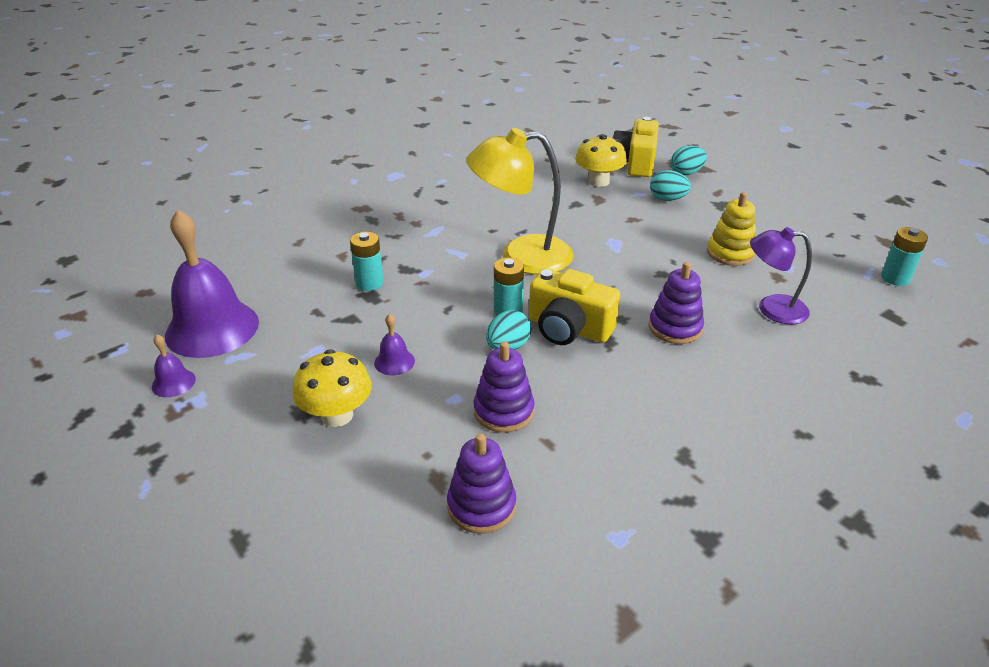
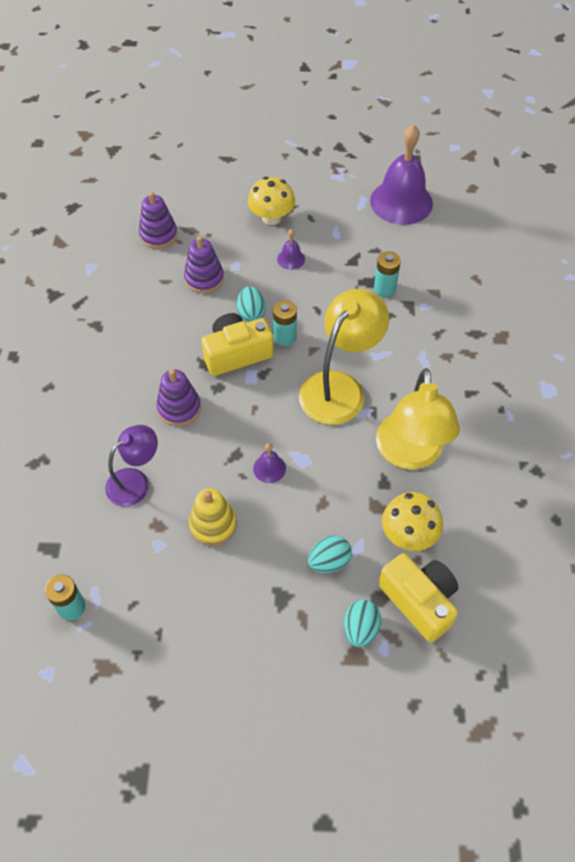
camera: 130 degrees right, 20 degrees up
(173, 383) = (362, 172): purple bell -> purple bell (269, 468)
(536, 203) = (410, 454): none -> yellow lamp

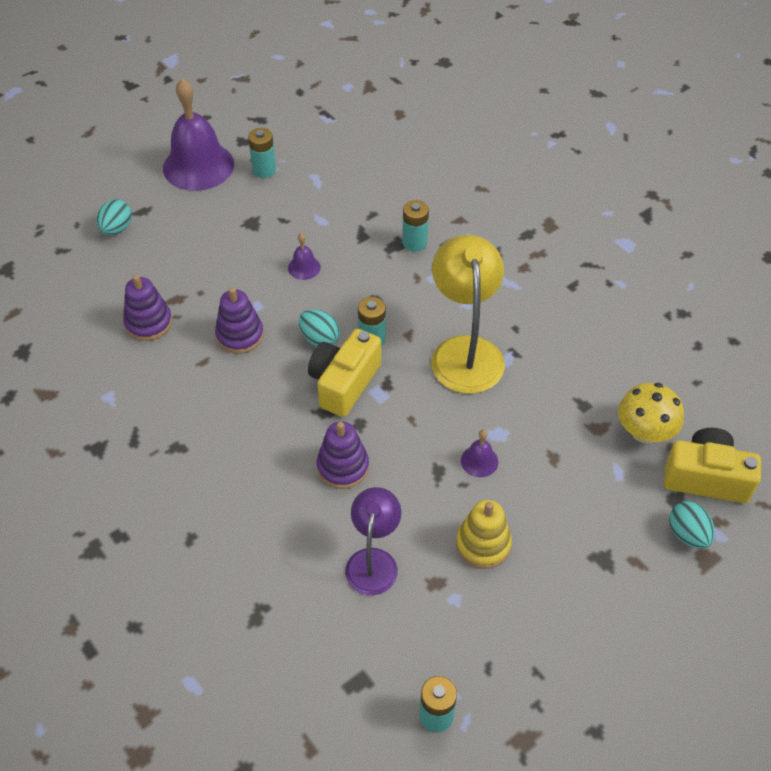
camera: 40 degrees left, 5 degrees down
(271, 217) = (246, 241): yellow mushroom -> none
(329, 561) = (608, 500): turquoise egg -> turquoise egg (116, 229)
(333, 175) = (264, 170): none -> turquoise battery
(401, 202) = (351, 159): purple bell -> purple bell (198, 166)
(410, 454) = (578, 367): yellow lamp -> none

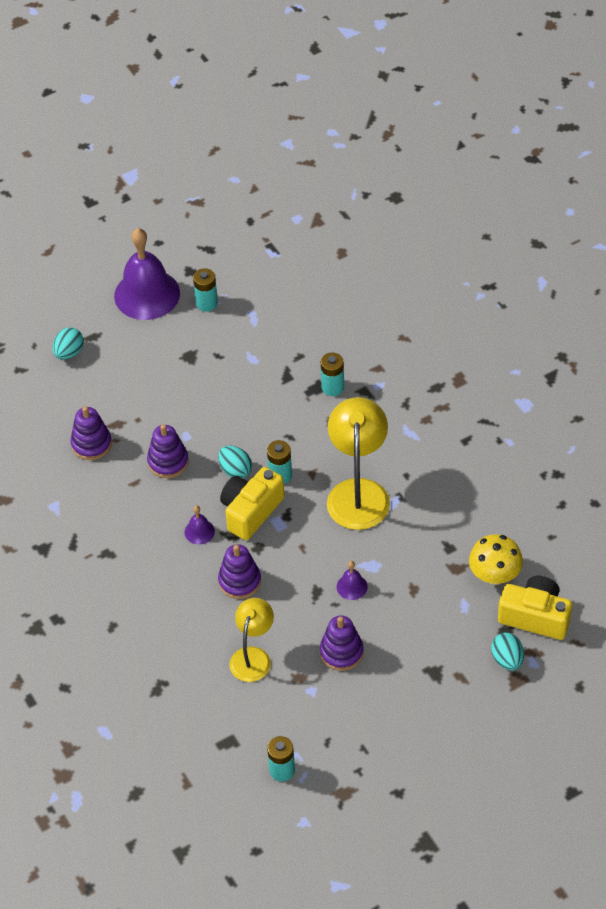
camera: 10 degrees right, 0 degrees up
(304, 267) = (231, 403): purple bell -> purple bell (199, 531)
(373, 561) = (253, 656): purple lamp -> yellow lamp
(483, 544) = (341, 652): yellow stacking toy -> purple stacking toy

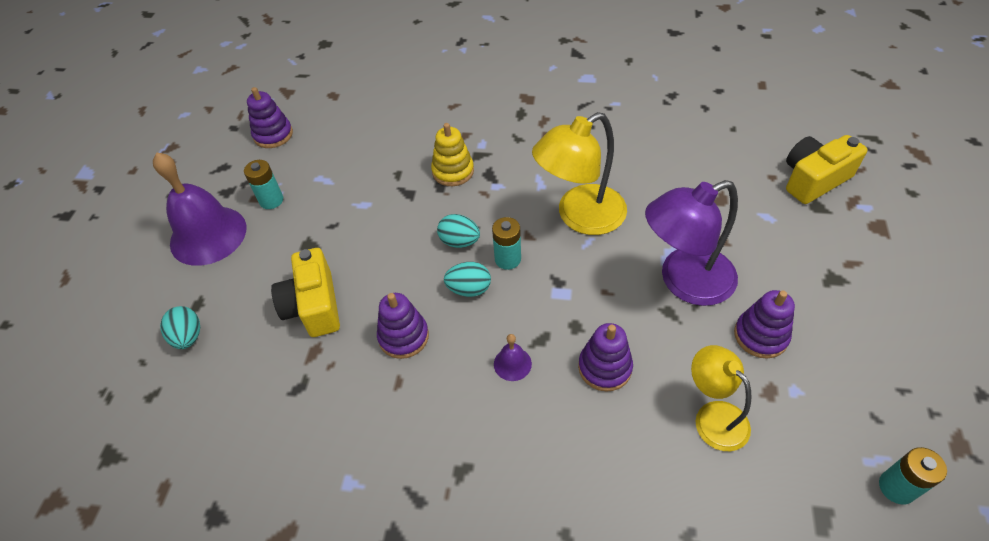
camera: 50 degrees left, 0 degrees up
(91, 444) = (312, 390): purple stacking toy -> purple stacking toy (273, 135)
(251, 511) = (527, 306): yellow camera -> yellow camera (314, 306)
(333, 387) = (453, 171): turquoise battery -> yellow stacking toy
(352, 586) = (684, 281): purple bell -> purple lamp
(358, 492) = (580, 217): yellow lamp -> yellow lamp turned 75 degrees counterclockwise
(495, 575) = (747, 180): yellow mushroom -> none
(507, 660) = (851, 221): turquoise egg -> turquoise egg (459, 241)

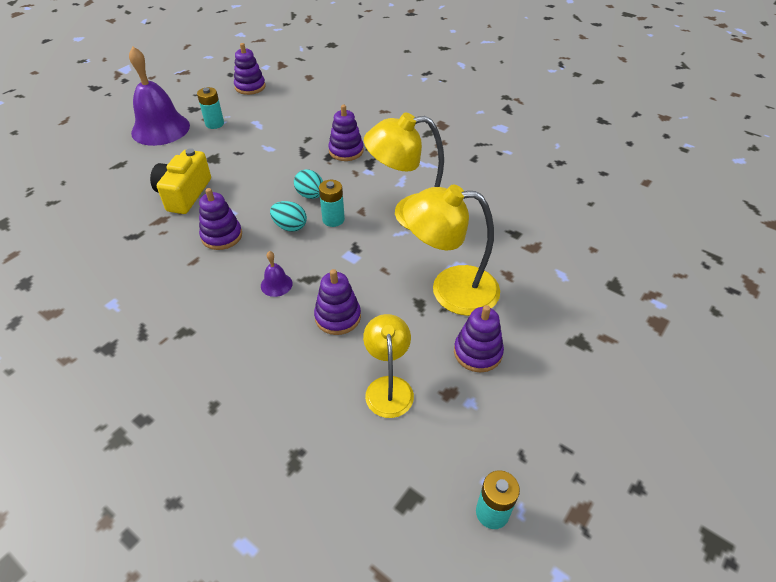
camera: 25 degrees right, 5 degrees down
(188, 337) = (99, 180): turquoise egg -> none
(453, 171) = (346, 151): yellow stacking toy -> purple stacking toy
(684, 281) = (450, 289): purple lamp -> yellow lamp
(813, 180) = (629, 265): yellow camera -> none

